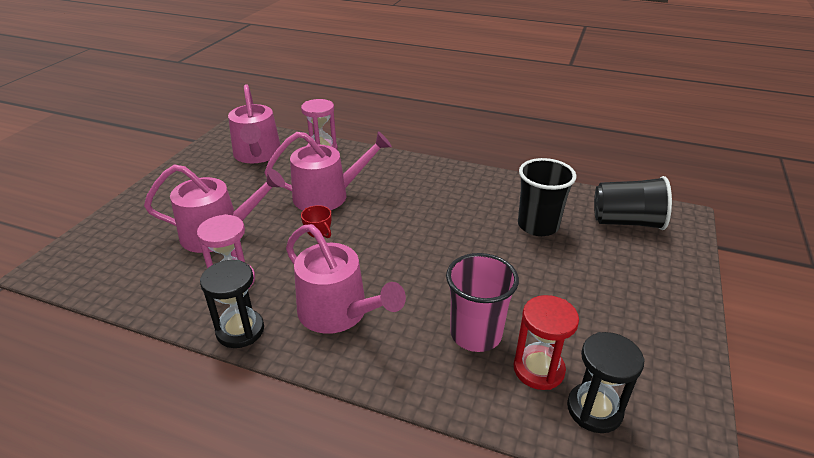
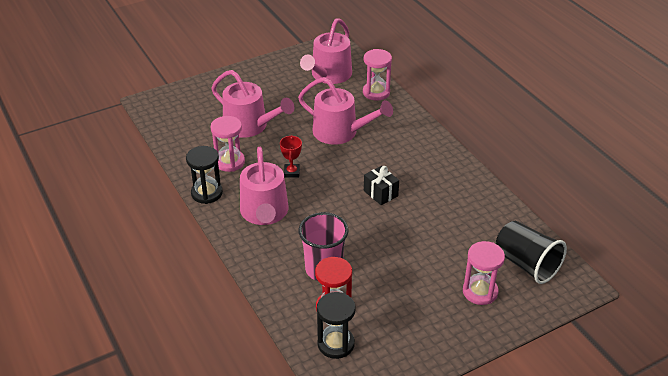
camera: 40 degrees right, 5 degrees up
(434, 229) = (380, 193): none -> black gift
(538, 225) = (455, 230): black cup -> none
(630, 265) = (480, 292): none -> pink hourglass

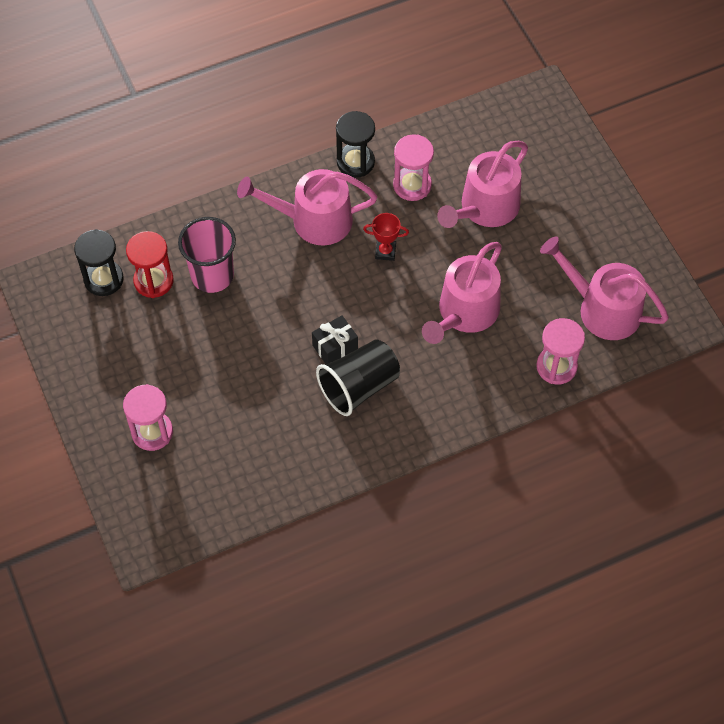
camera: 95 degrees right, 20 degrees up
(526, 264) = (188, 493): black cup -> black cup (359, 386)

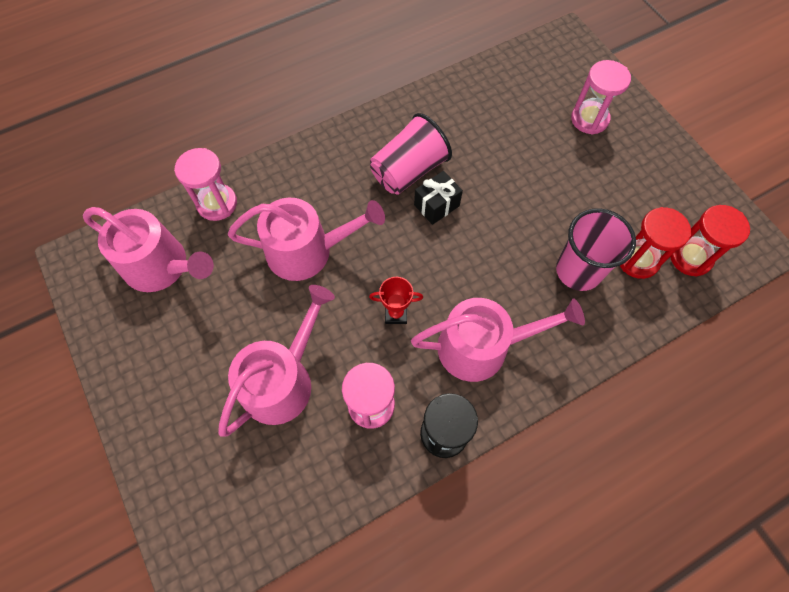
camera: 175 degrees right, 5 degrees up
(103, 279) = (690, 257): black hourglass -> red hourglass
(359, 386) = (408, 171): black cup -> pink cup
(465, 313) = (307, 251): pink watering can -> pink watering can turned 60 degrees clockwise

